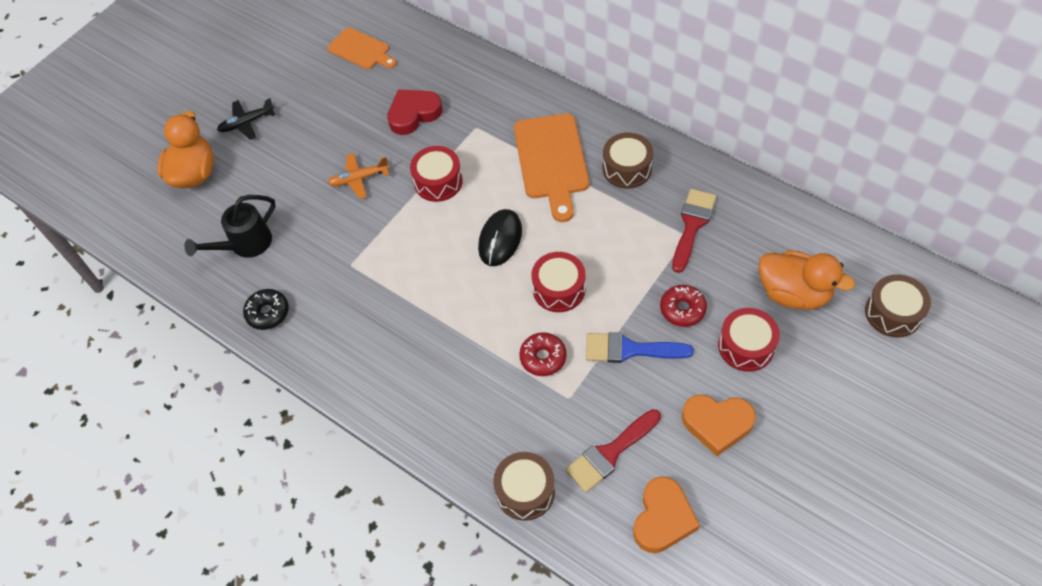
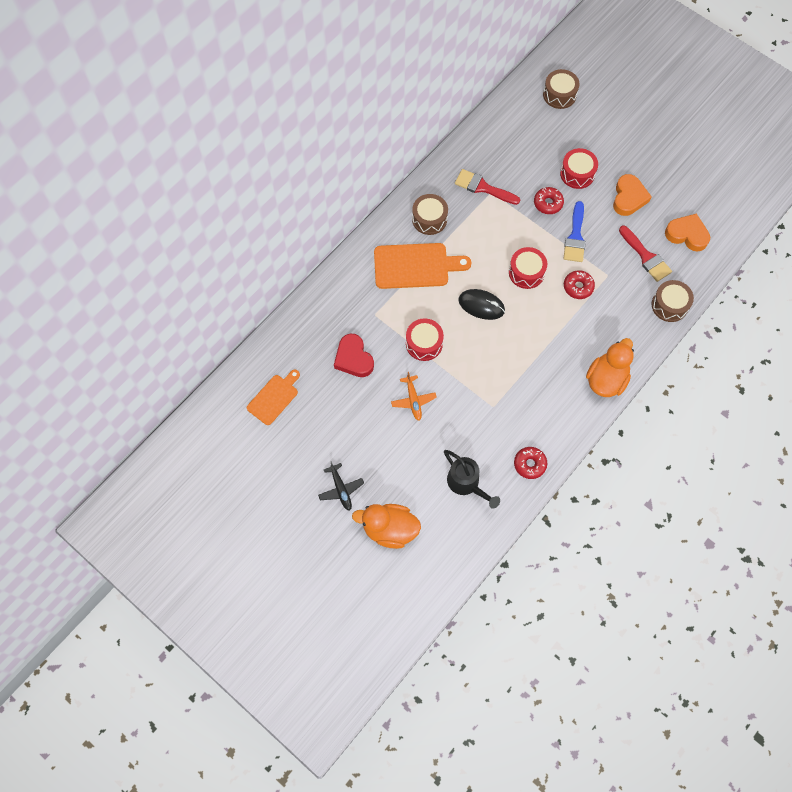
camera: 90 degrees left, 10 degrees up
(268, 313) = (529, 464): black donut -> red donut
(793, 293) = (541, 142): orange duck -> orange duck (606, 379)

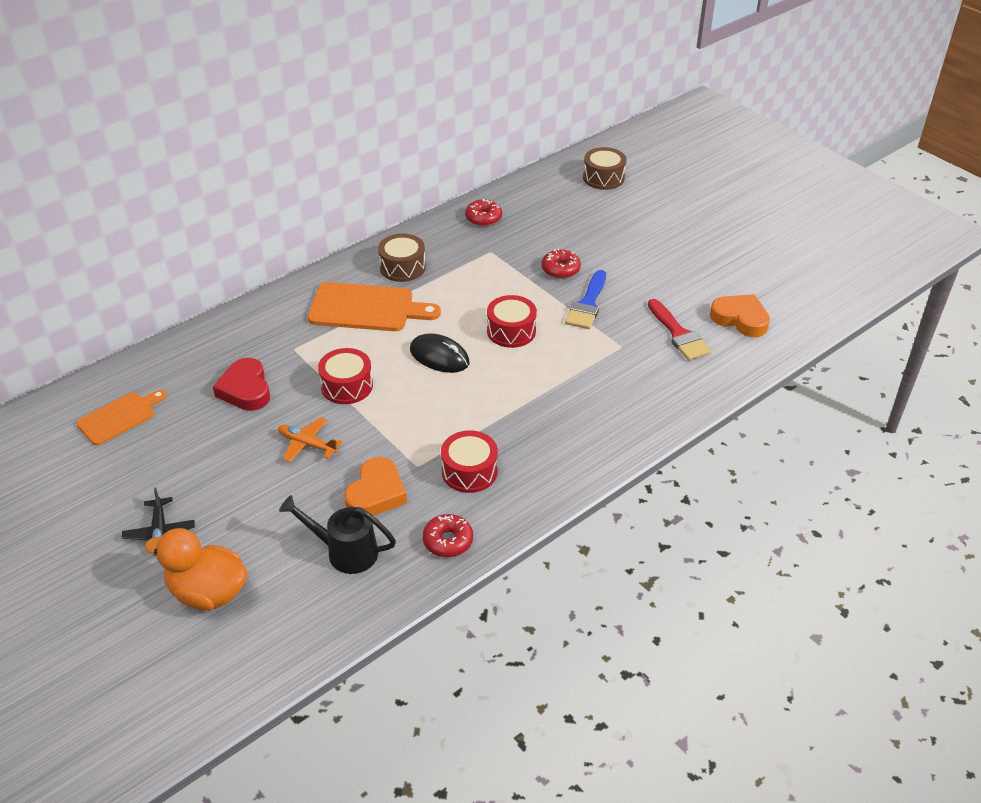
camera: 10 degrees right, 25 degrees down
(413, 400) = (307, 444): orange plane -> orange plane turned 120 degrees clockwise
(466, 484) = (345, 552): black watering can -> black watering can turned 135 degrees clockwise
(483, 187) = (481, 246): red brush -> none
(577, 174) = (606, 247): red drum -> red drum (469, 471)
(578, 287) = (577, 353): red donut -> red donut (483, 218)
(606, 379) = (590, 457): orange duck -> none
(628, 198) = (668, 276): orange heart -> orange heart (376, 493)
(669, 305) = (701, 387): brown drum -> none

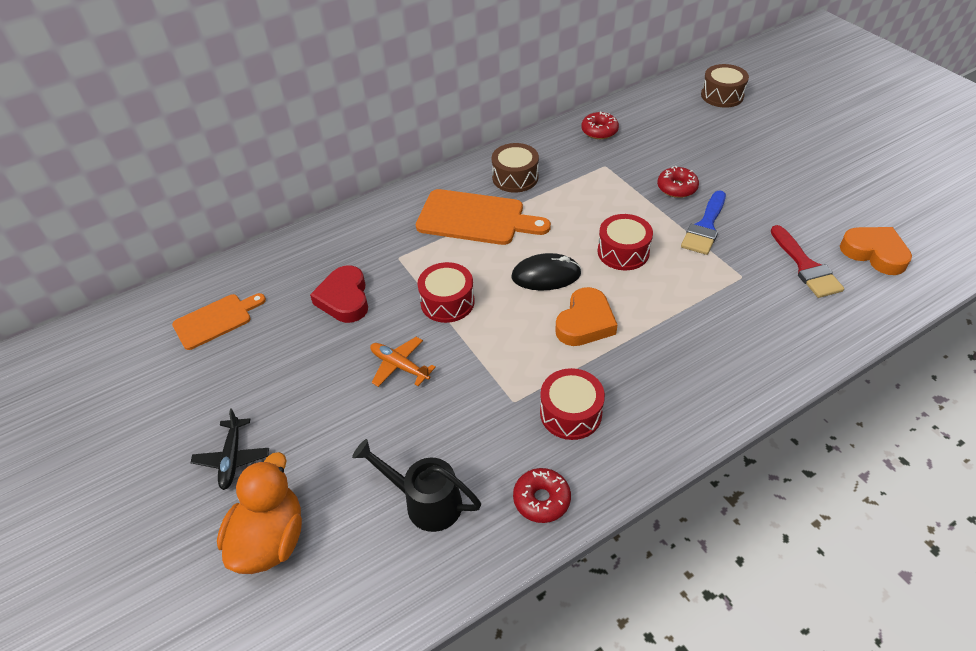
camera: 10 degrees right, 5 degrees up
(208, 592) = (270, 539): orange duck -> orange duck turned 75 degrees clockwise
(376, 493) = (466, 431): orange heart -> orange heart (585, 322)
(439, 356) = (546, 275): black mouse -> black mouse turned 45 degrees counterclockwise

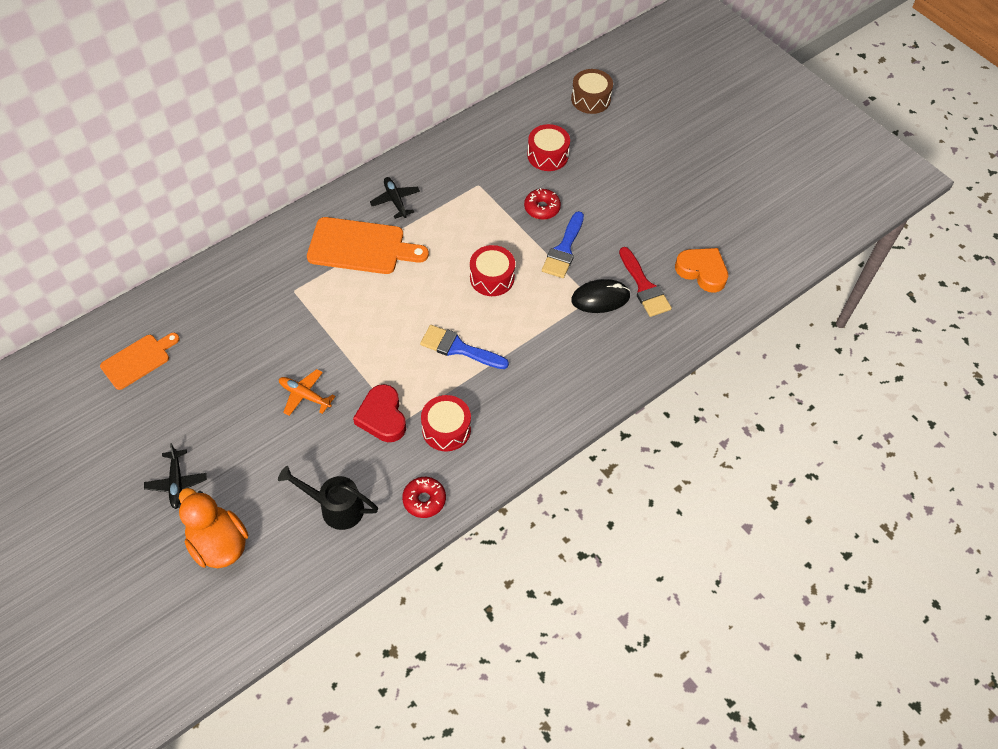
camera: 10 degrees left, 10 degrees up
(270, 539) = (219, 544): orange duck -> orange duck turned 45 degrees counterclockwise
(344, 299) = (250, 334): red heart -> red heart (382, 417)
(447, 302) = (341, 333): red drum -> red drum (547, 155)
(515, 177) = (395, 200): brown drum -> black plane
(546, 275) = (425, 304): black mouse -> black mouse (600, 298)
(585, 322) = (458, 348): orange heart -> blue brush
(599, 131) = (473, 144): red donut -> none

